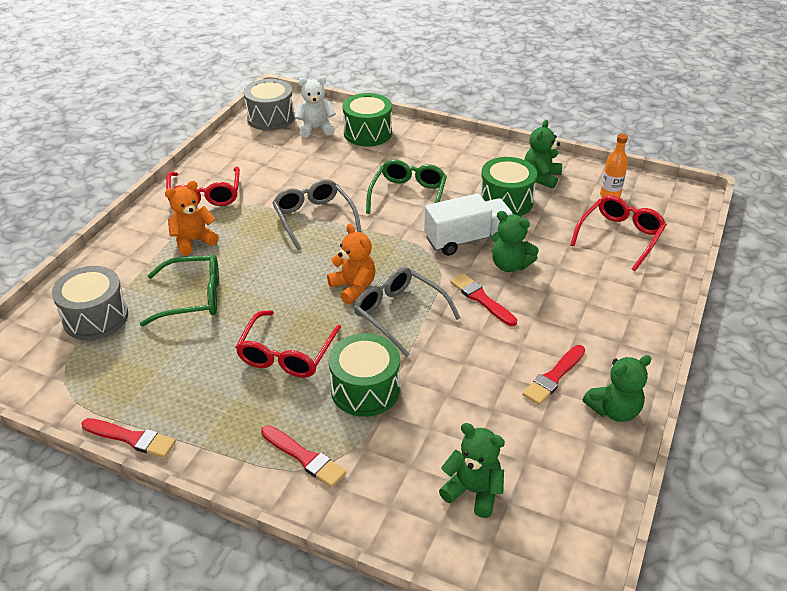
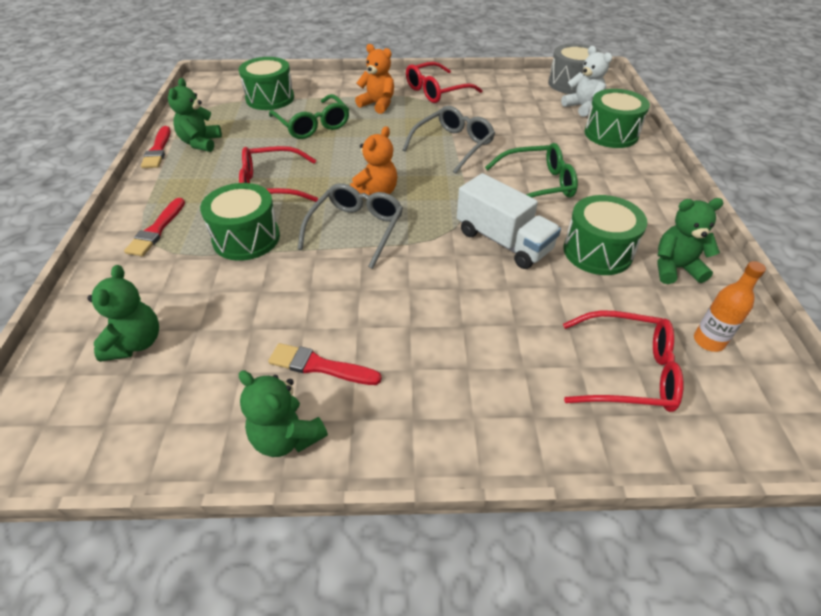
camera: 65 degrees right, 5 degrees up
(96, 317) = (270, 98): grey drum -> green drum
(481, 299) = (413, 277): red brush -> none
(510, 265) = (486, 283): green teddy bear -> green teddy bear (200, 143)

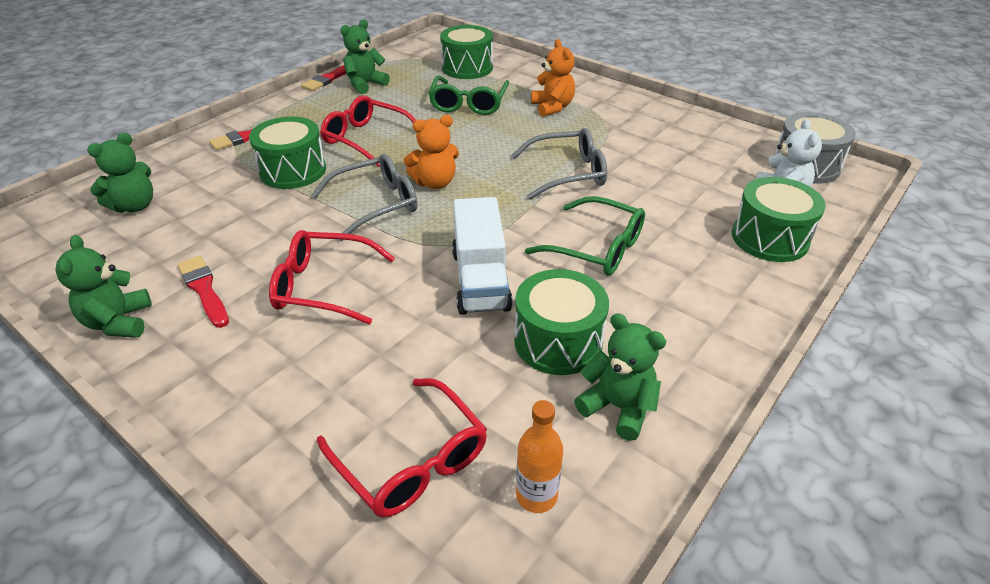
camera: 40 degrees right, 5 degrees down
(437, 91) = (630, 116): red glasses -> red glasses (324, 286)

